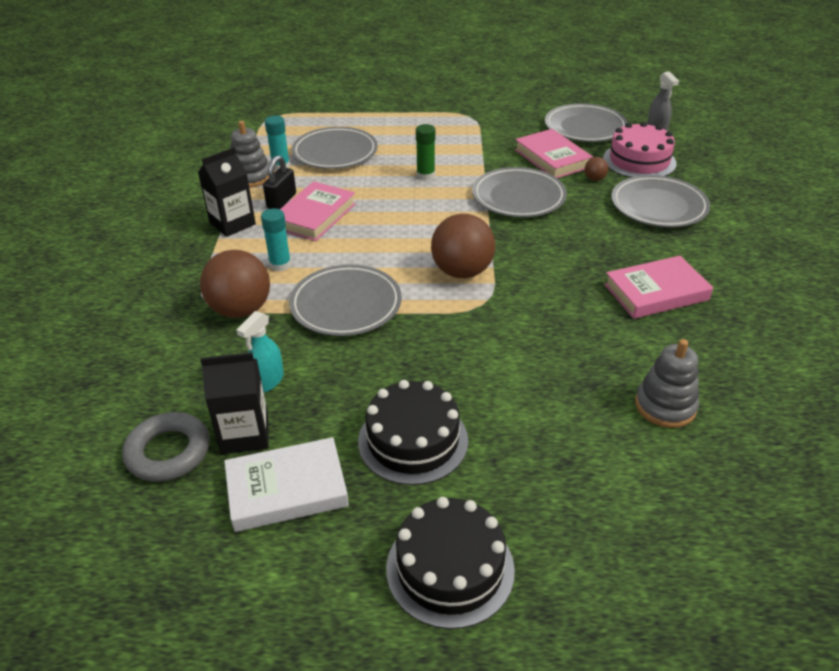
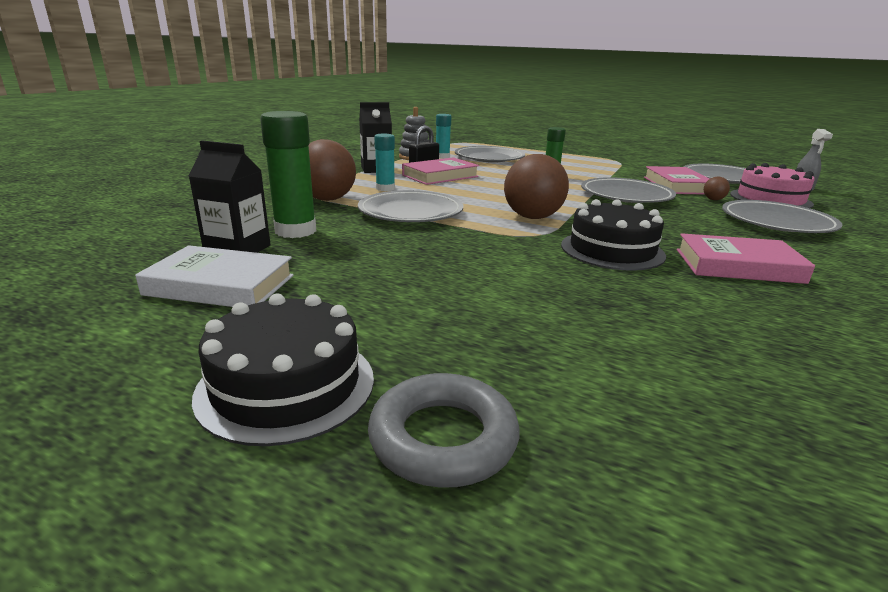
camera: 25 degrees right, 15 degrees down
(168, 452) = (170, 243): grey ring -> grey ring (443, 438)
(267, 381) = (295, 231): turquoise spray bottle -> green glue stick
(413, 440) = (370, 289): black cake -> black cake (612, 250)
(665, 406) = (692, 341): grey stacking toy -> none

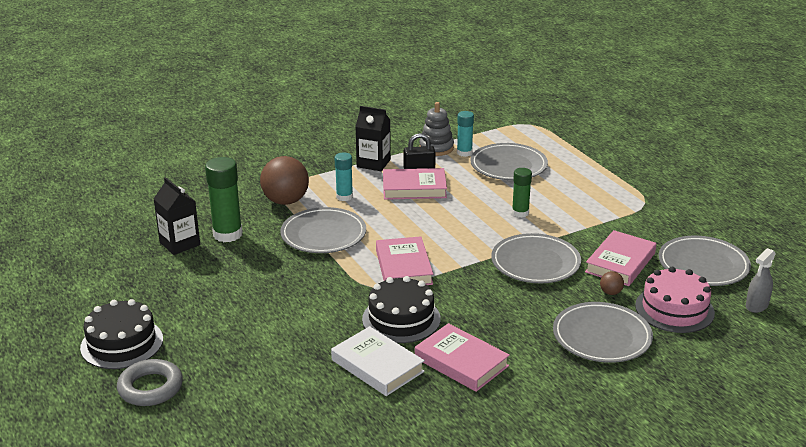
camera: 35 degrees right, 5 degrees up
(220, 285) = (147, 272): white book -> white book (377, 366)
(532, 217) = (403, 267): brown ball -> pink book

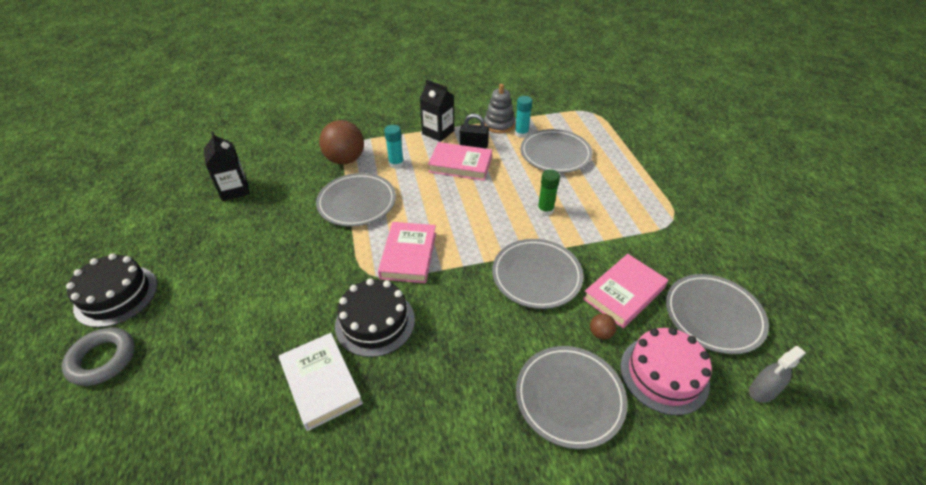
camera: 15 degrees right, 15 degrees up
(227, 234) = (278, 187): green glue stick -> none
(461, 362) = (406, 399): pink book -> none

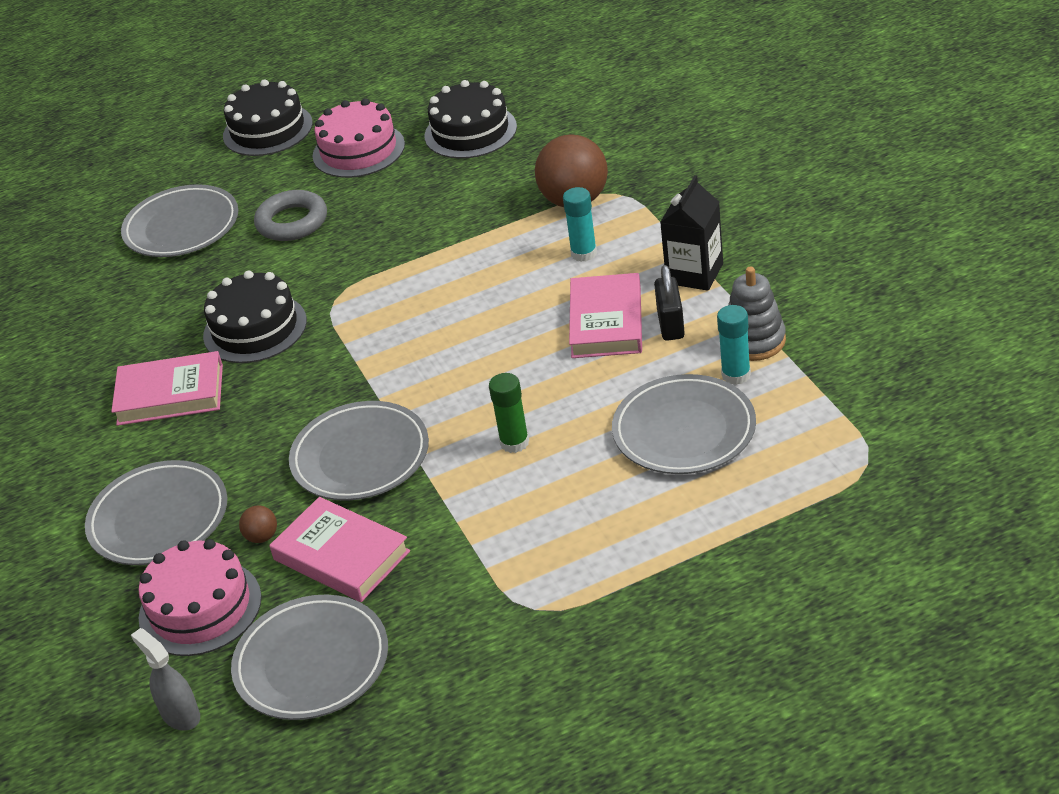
camera: 85 degrees right, 5 degrees down
(102, 359) = (183, 162): grey ring -> grey ring (292, 222)
(201, 244) = (358, 150): none -> pink cake
(234, 190) = (470, 131): black carton -> black cake
(321, 383) = (166, 315): white book -> none
(357, 202) = (475, 244): grey plate -> grey plate (182, 227)
(408, 255) = (376, 324): pink book -> pink book (170, 394)

